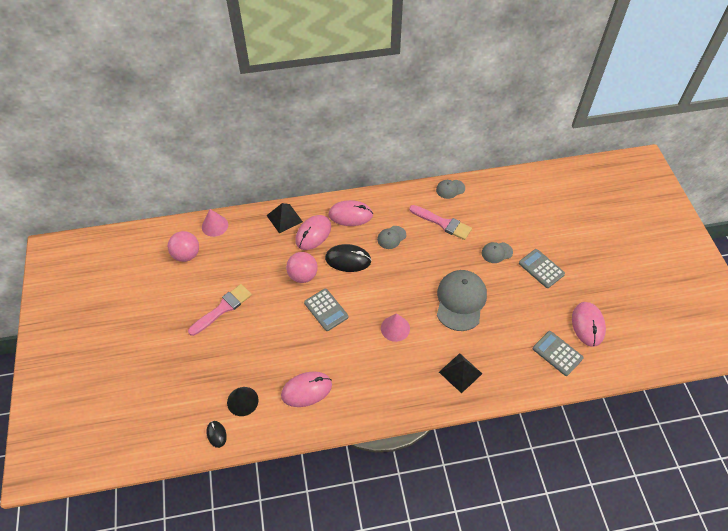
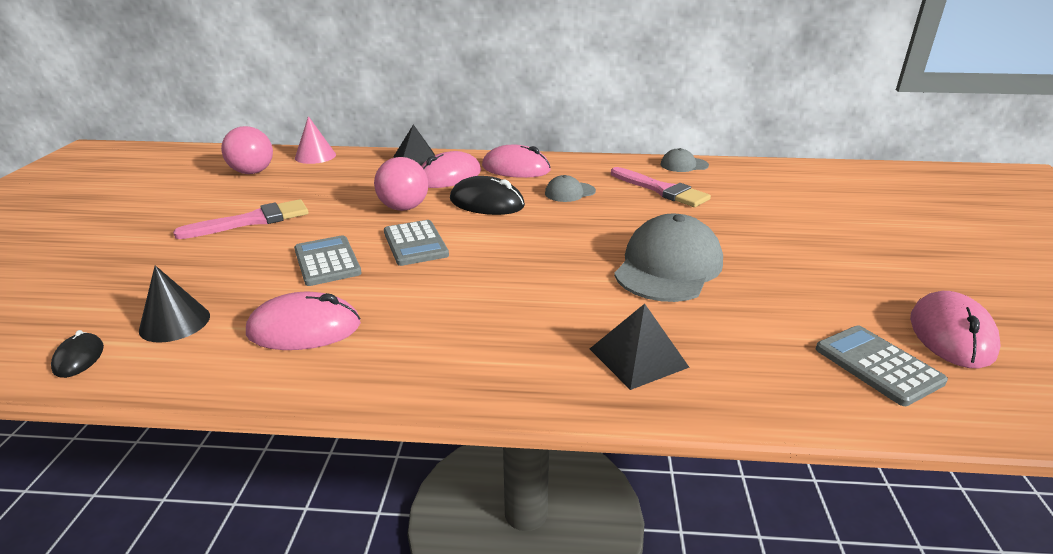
camera: 15 degrees right, 25 degrees down
(395, 328) = (527, 280): pink cone -> none
(496, 252) = (751, 226): grey cap -> none
(541, 269) = (839, 252): grey calculator -> grey calculator (327, 261)

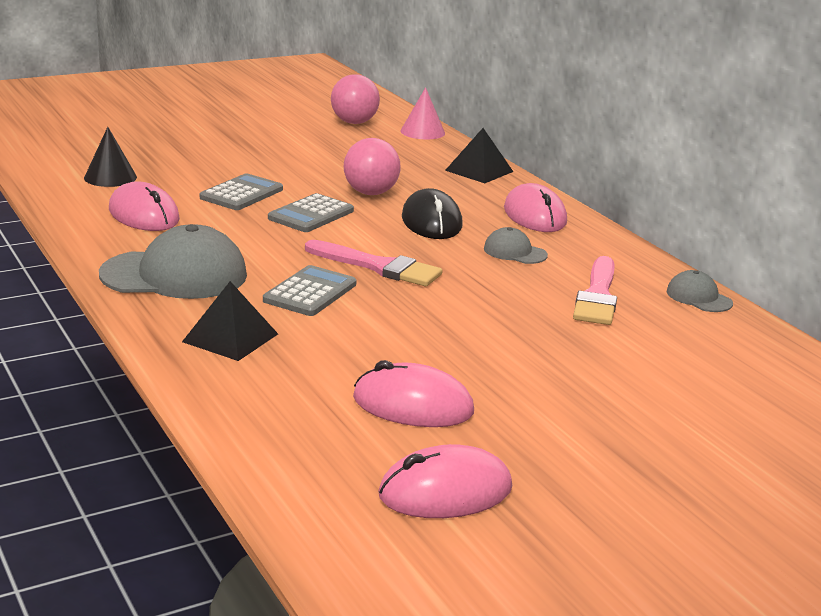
camera: 55 degrees right, 5 degrees down
(79, 358) = (49, 168): black mouse -> none
(252, 220) = (271, 151): pink brush -> pink brush (378, 267)
(448, 176) = (465, 192): pink mouse -> pink mouse (413, 405)
(668, 267) = (409, 327): grey cap -> grey cap (175, 275)
(877, 365) = (334, 450): grey calculator -> grey calculator (310, 292)

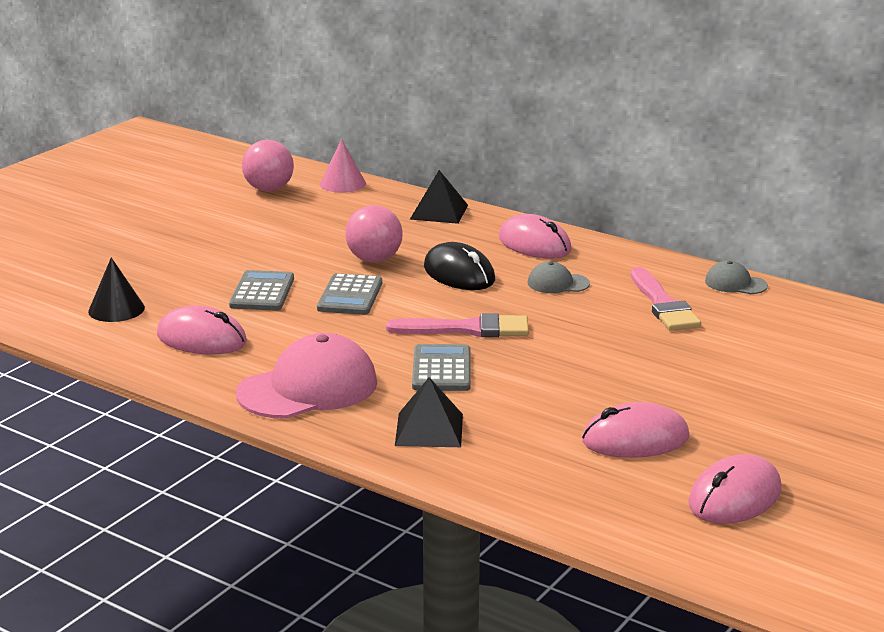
camera: 25 degrees left, 0 degrees up
(175, 275) = (308, 388): grey cap -> pink cap

